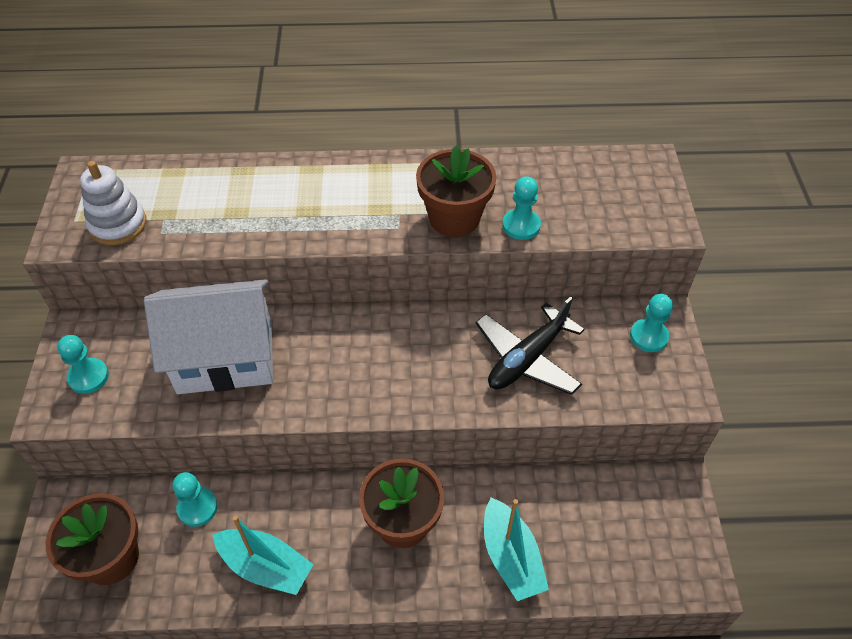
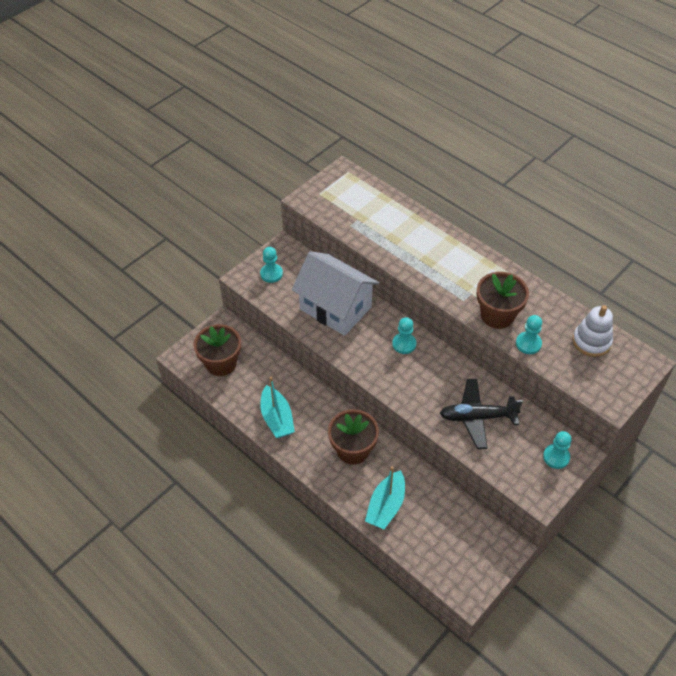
camera: 45 degrees right, 0 degrees up
(118, 224) = (335, 208): white stacking toy -> white stacking toy (591, 341)
(197, 508) = (272, 371): turquoise pawn -> turquoise pawn (404, 344)

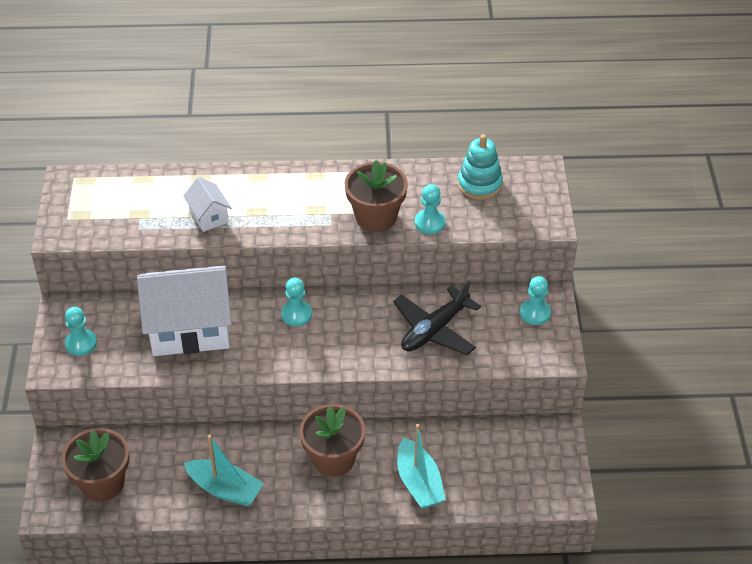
camera: 45 degrees left, 5 degrees down
(397, 245) = (209, 216): none -> white house
(591, 341) = (479, 184): white stacking toy -> turquoise stacking toy

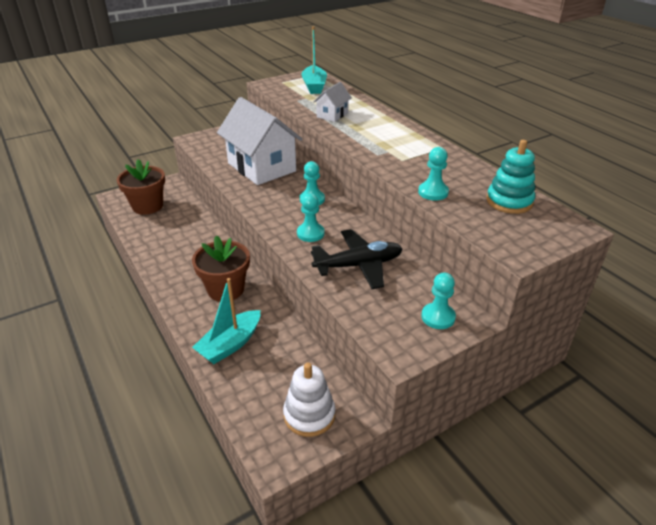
camera: 60 degrees right, 10 degrees down
(81, 343) = (219, 140): turquoise pawn -> turquoise pawn (310, 233)
(225, 489) = (168, 252): turquoise boat -> turquoise boat (314, 86)
(376, 217) = (408, 168): brown flower pot -> none
(434, 330) = (359, 265): black plane -> black plane turned 150 degrees clockwise
(538, 458) = (309, 415): none -> white stacking toy

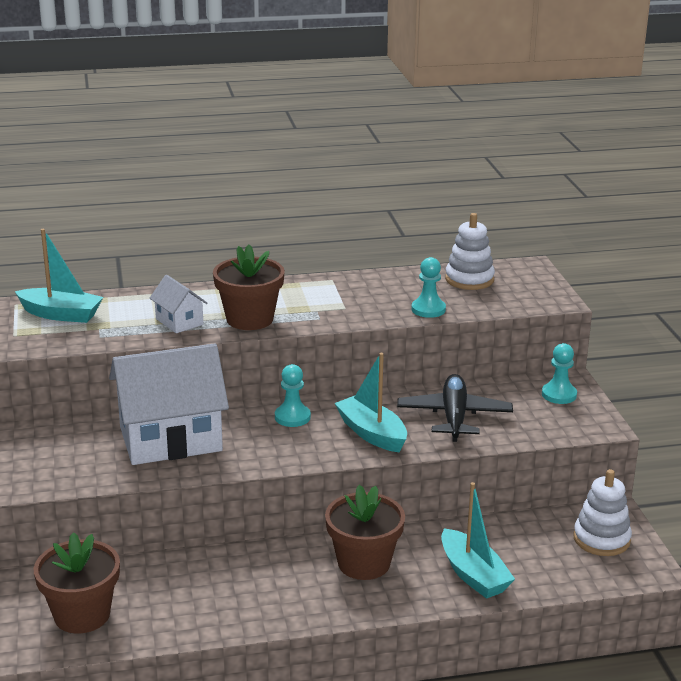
camera: 70 degrees left, 10 degrees down
(310, 233) = (372, 433): turquoise pawn -> turquoise boat
(354, 133) = (250, 319): none -> brown flower pot
(509, 201) = (469, 279): turquoise stacking toy -> white stacking toy

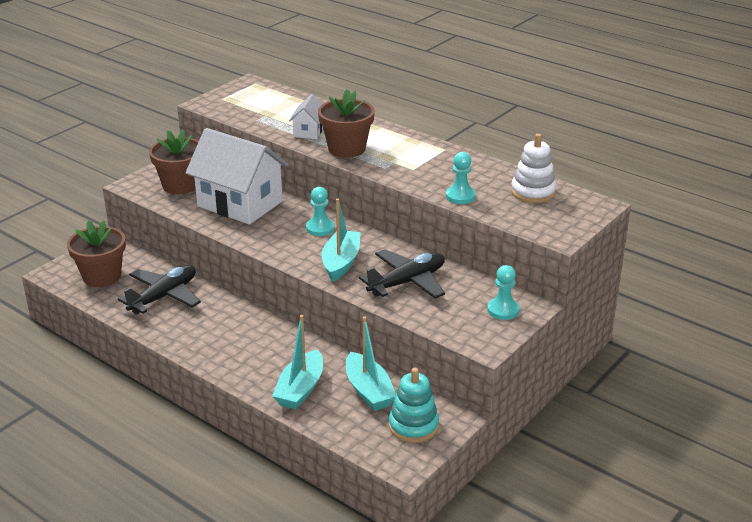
camera: 50 degrees right, 5 degrees up
(61, 314) = (263, 99): turquoise boat -> turquoise boat (368, 391)
(191, 588) = (164, 296): none -> black plane
(364, 563) = (260, 342): brown flower pot -> brown flower pot (180, 185)
(601, 539) = (413, 426): white stacking toy -> turquoise stacking toy

